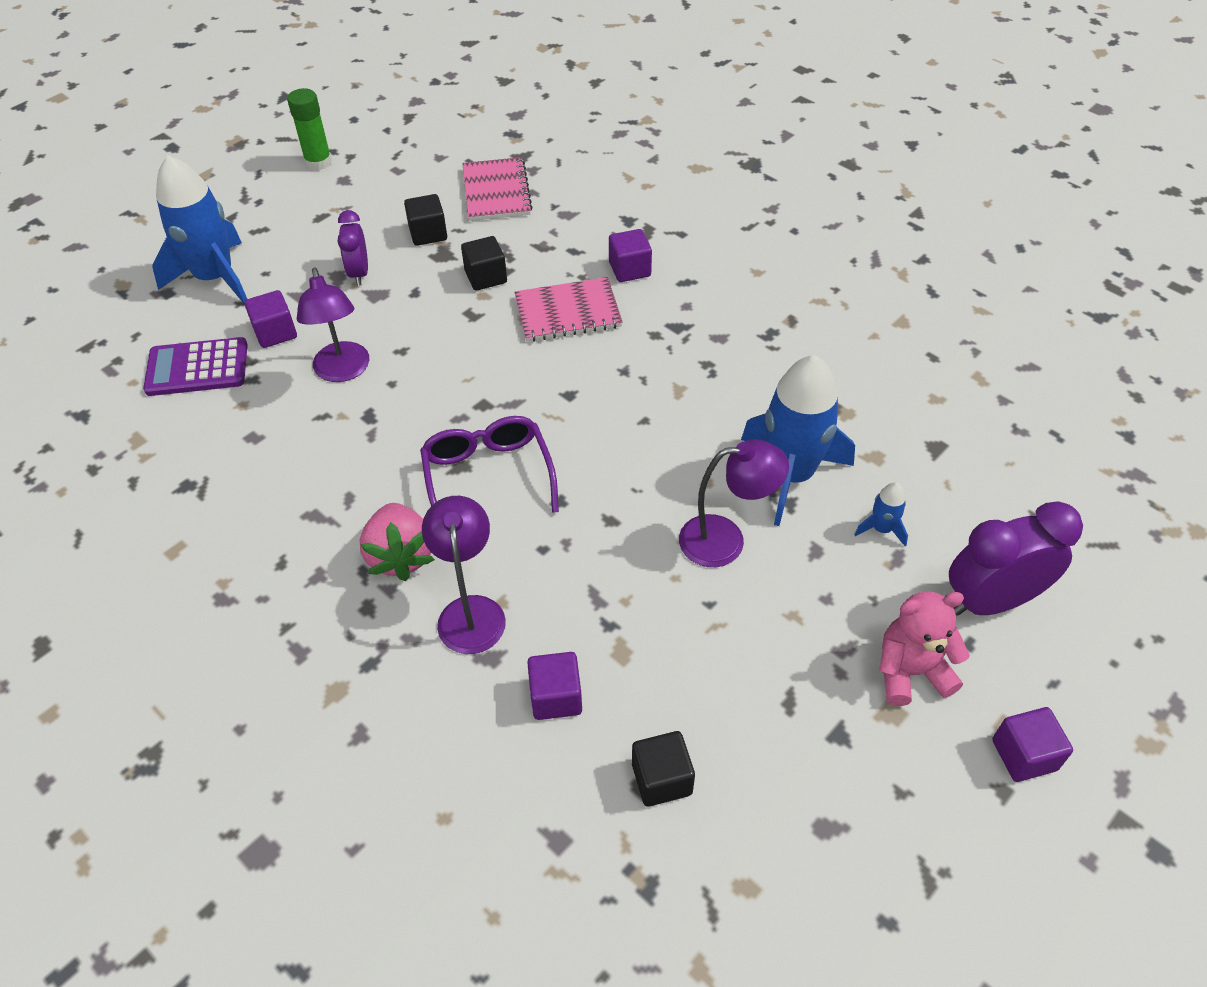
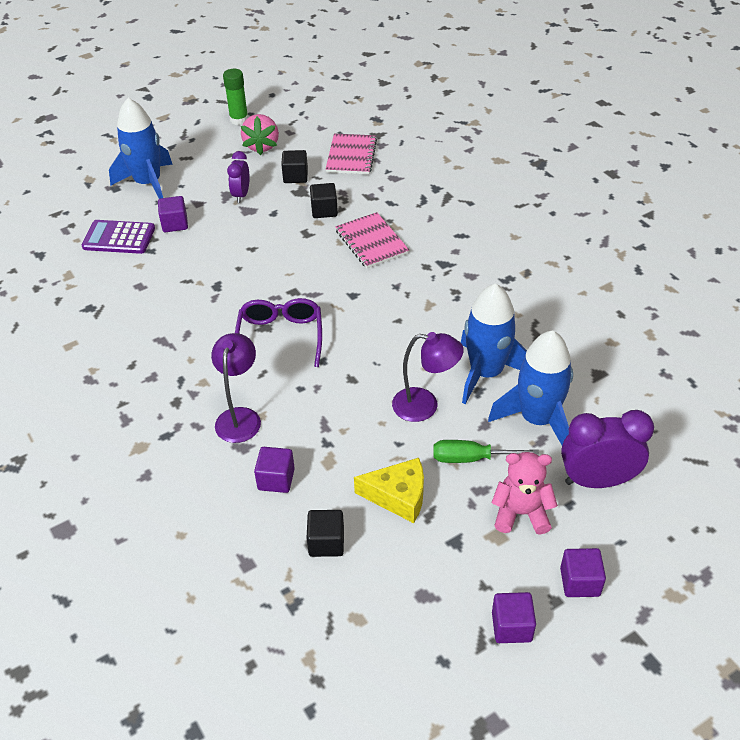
camera: 15 degrees right, 5 degrees down
(343, 371) = (210, 255): purple lamp -> none
(401, 555) = (208, 375): pink strawberry -> pink strawberry (262, 146)
(568, 312) = (371, 242): pink notebook -> pink notebook turned 60 degrees clockwise
(629, 269) = (424, 221): purple cube -> purple cube (511, 626)
(737, 684) = (398, 496): none -> yellow cheese
(816, 604) = (471, 458): none -> green screwdriver
(881, 529) = (537, 419): blue rocket -> blue rocket, size x2.35

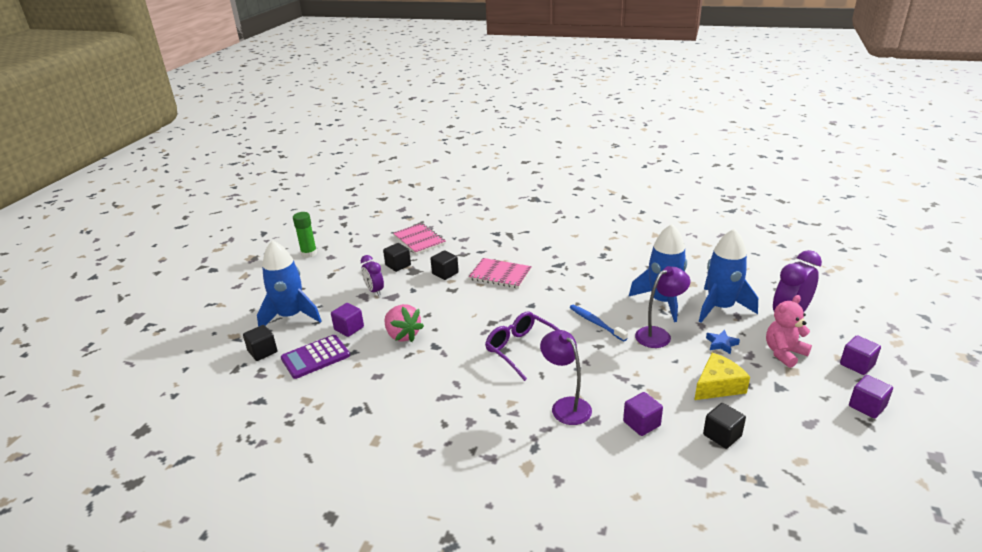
camera: 40 degrees left, 15 degrees down
(90, 208) = (262, 352): none -> black cube
(262, 146) = (348, 260): pink strawberry -> pink strawberry (402, 335)
(384, 353) = (596, 323): none -> blue toothbrush
(471, 458) = (721, 344): green screwdriver -> blue star

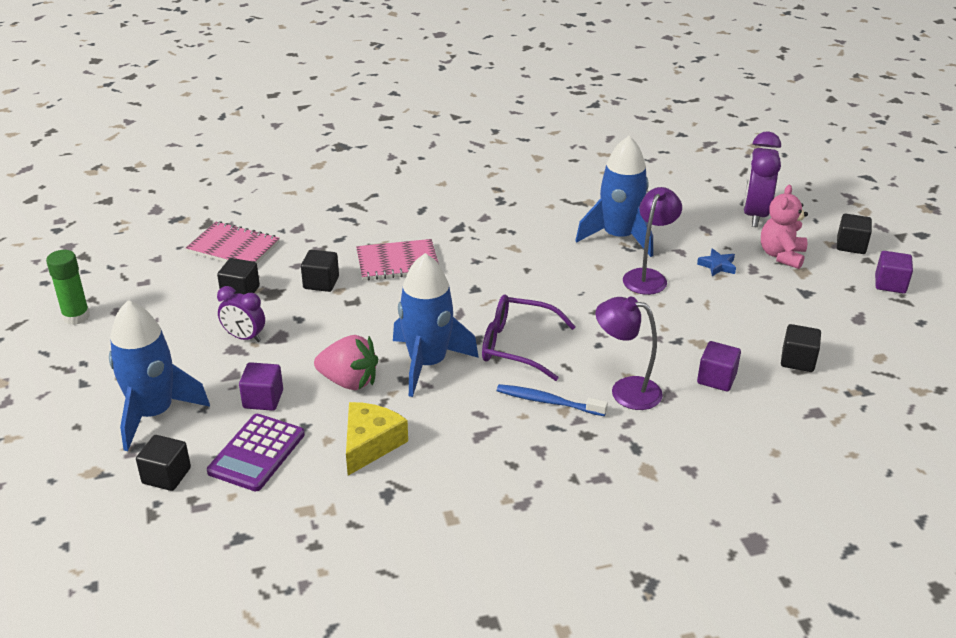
camera: 35 degrees left, 5 degrees up
(596, 323) = (570, 286): blue toothbrush -> blue toothbrush (548, 402)
(718, 386) = (752, 311): yellow cheese -> yellow cheese (370, 444)
(720, 307) = (682, 225): blue rocket -> blue rocket (427, 363)
(857, 364) = (851, 245): purple cube -> black cube

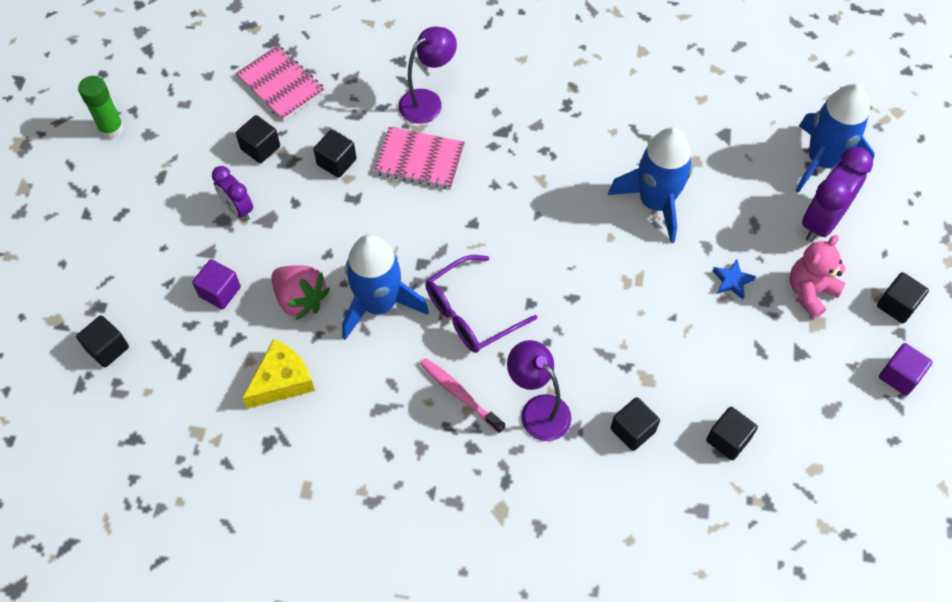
camera: 25 degrees right, 25 degrees up
(153, 414) = (126, 273): blue rocket -> blue rocket (822, 161)
(257, 453) = (187, 352): purple calculator -> none
(516, 346) = (470, 313): purple glasses -> purple glasses turned 75 degrees counterclockwise
(548, 402) = (459, 394): blue toothbrush -> pink toothbrush
(648, 276) = (651, 270): purple lamp -> purple lamp (428, 101)
(716, 379) = (632, 430): purple cube -> black cube

